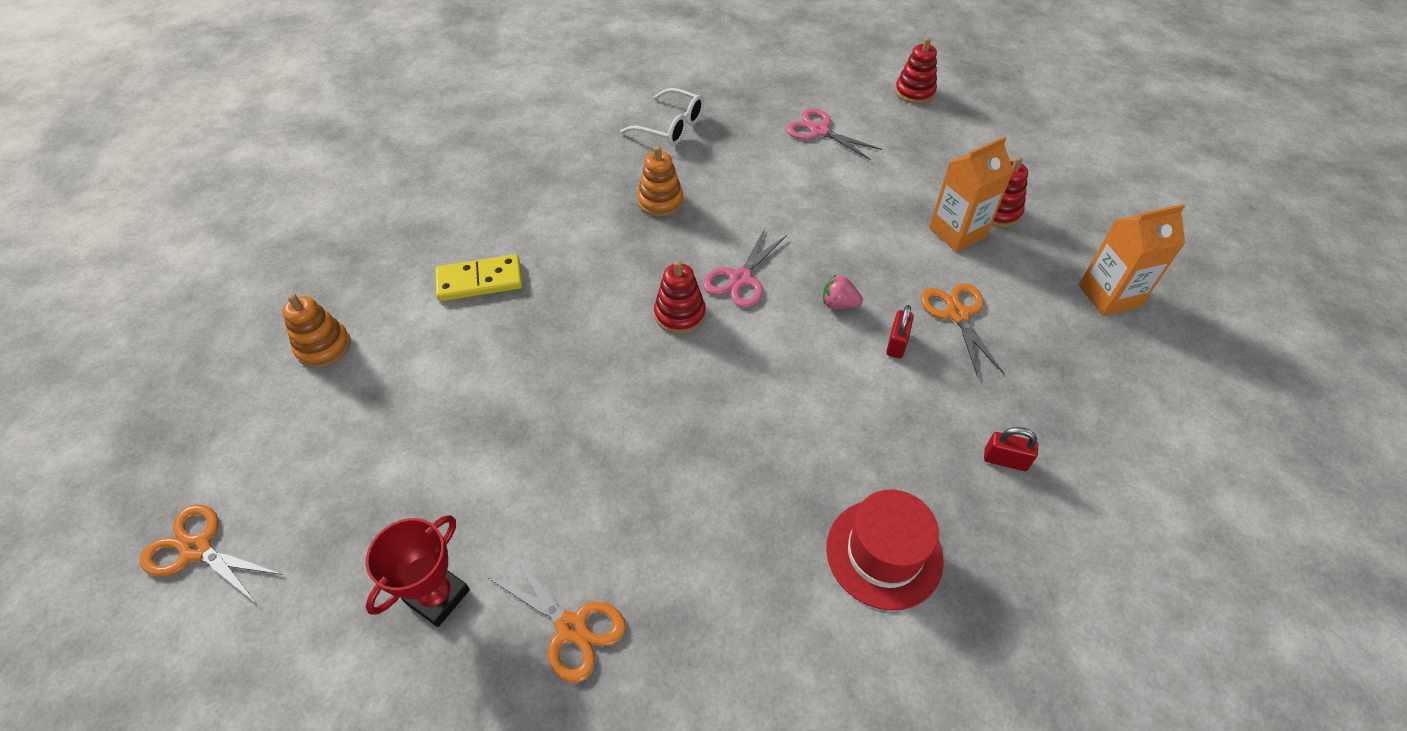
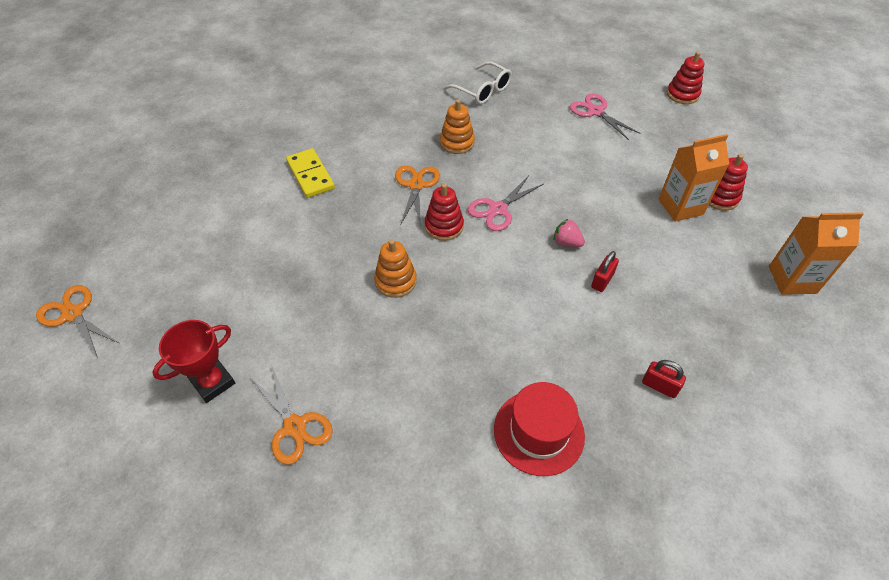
camera: 15 degrees right, 0 degrees up
(323, 347) = (193, 200): orange stacking toy -> orange stacking toy (395, 281)
(480, 281) = (310, 175): yellow domino -> yellow domino turned 60 degrees clockwise
(957, 314) = (659, 268): orange scissors -> orange scissors (416, 185)

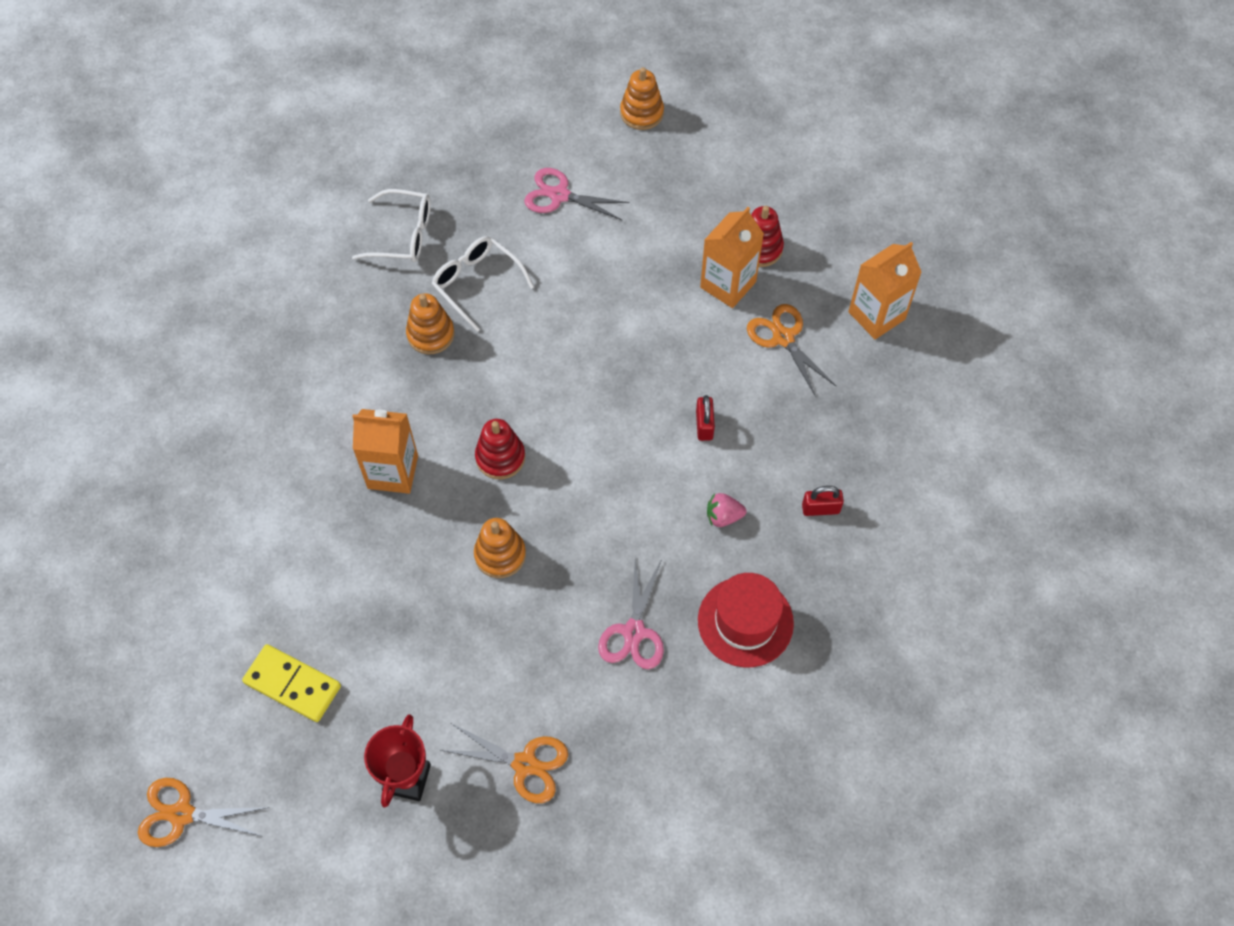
camera: 35 degrees left, 10 degrees up
(310, 175) = (293, 482): yellow domino -> yellow domino (293, 684)
(371, 199) = (393, 472): none -> orange carton
(416, 185) = (429, 422): orange scissors -> orange scissors (783, 338)
(498, 209) = (542, 400): pink scissors -> pink scissors (634, 632)
(507, 131) = (476, 283): none -> white glasses
(566, 242) = (641, 400): pink strawberry -> pink strawberry (723, 516)
(682, 94) = (641, 113): red stacking toy -> orange stacking toy

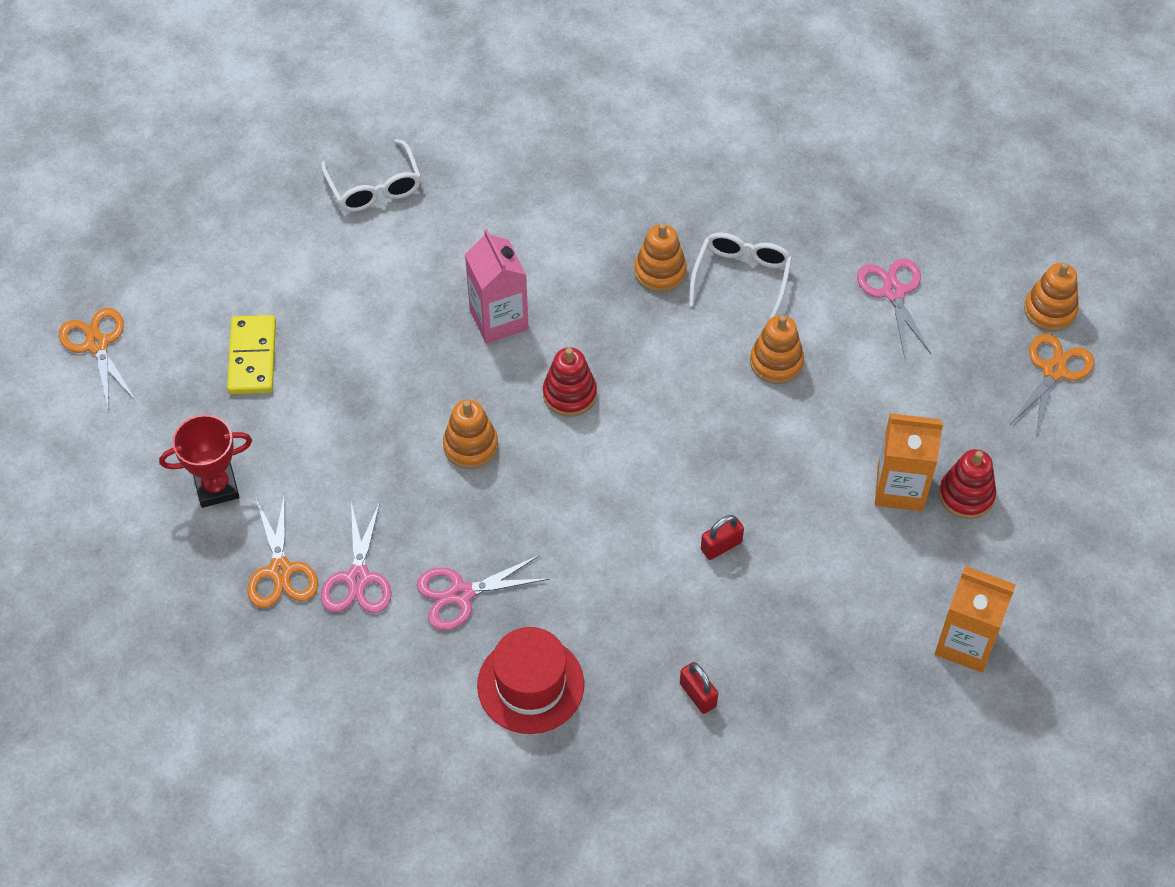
camera: 60 degrees right, 5 degrees down
(393, 472) = (499, 319): orange carton -> pink carton
(403, 235) = (751, 193): white glasses -> white glasses (374, 187)
(568, 302) = (776, 362): none -> orange stacking toy
(570, 704) = (358, 578): none -> pink scissors
(723, 516) = (631, 611): pink strawberry -> none
(783, 338) = (873, 568): orange scissors -> orange scissors (1054, 371)

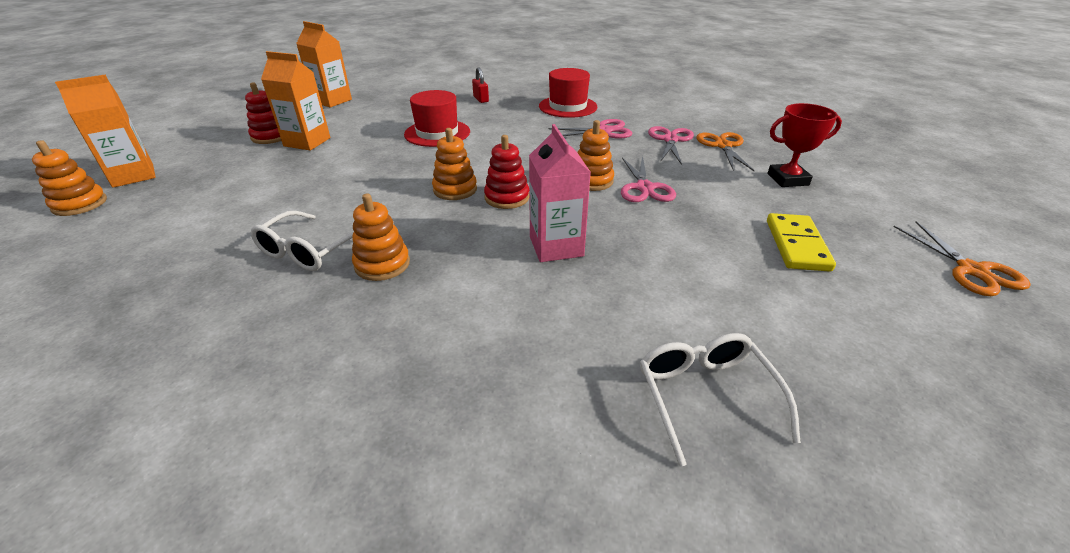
camera: 170 degrees left, 20 degrees down
(721, 546) = (437, 133): red padlock -> red hat
(776, 362) = (330, 198): orange stacking toy -> orange stacking toy (455, 189)
(893, 292) = (186, 227): pink scissors -> pink scissors (644, 188)
(1054, 371) = (133, 176): orange scissors -> orange carton

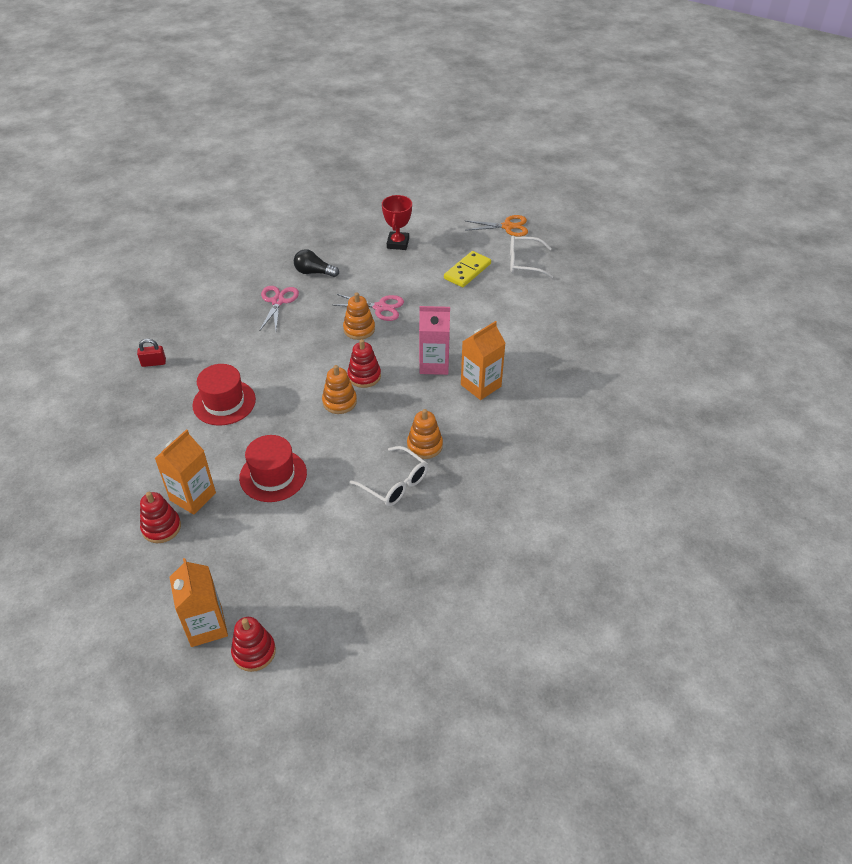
camera: 75 degrees left, 10 degrees up
(80, 204) = (254, 652): orange stacking toy -> red stacking toy
(332, 101) = (78, 482): orange carton -> orange carton (481, 385)
(568, 107) = (212, 309): red hat -> red hat (273, 475)
(670, 140) = (314, 272): pink scissors -> black light bulb
(705, 396) = (561, 343): white glasses -> white glasses (524, 262)
(723, 146) = (337, 251): orange scissors -> none
(796, 245) = (467, 271): yellow domino -> yellow domino turned 75 degrees counterclockwise

